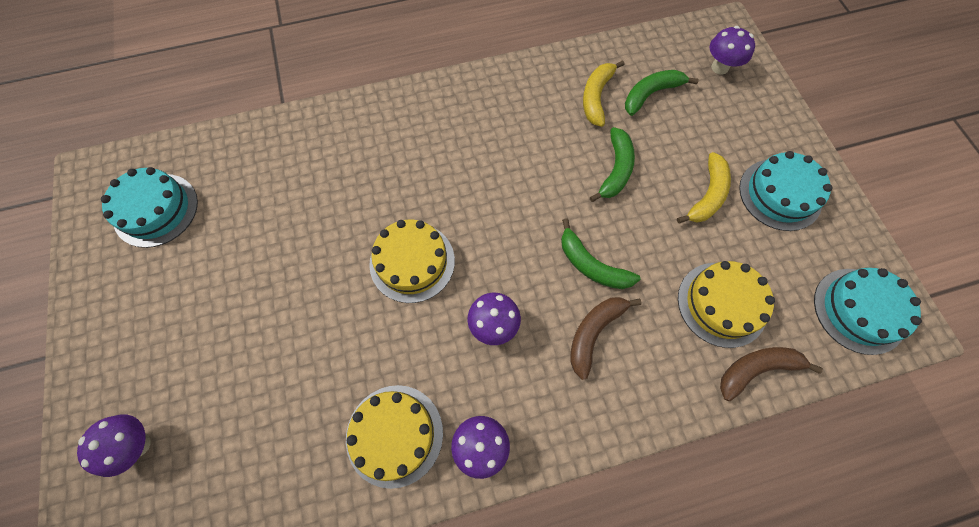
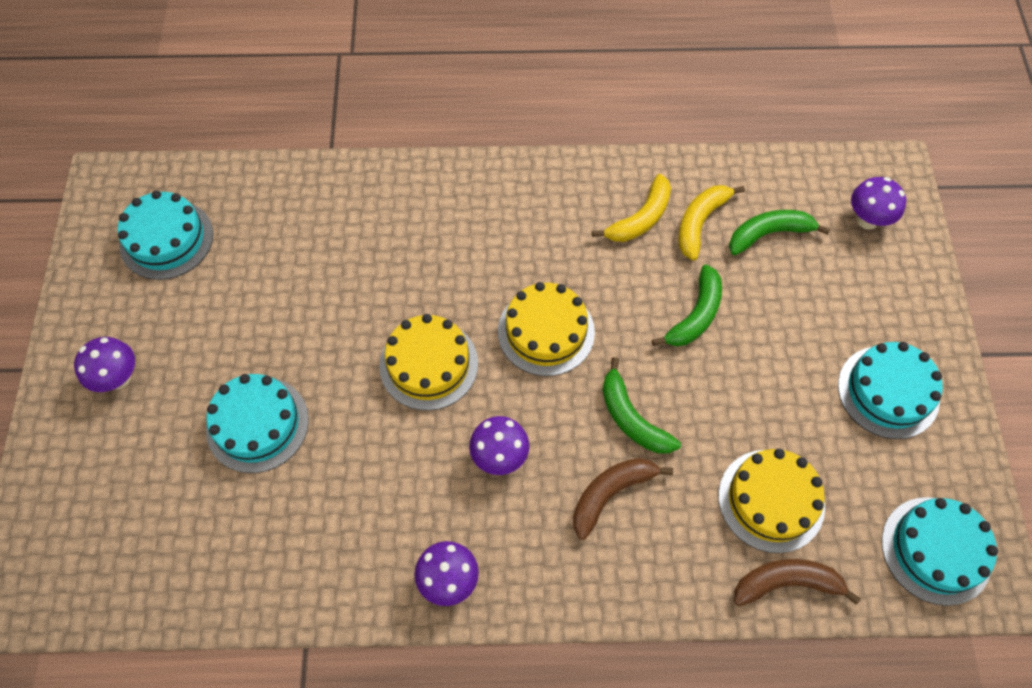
camera: 15 degrees right, 5 degrees down
(138, 444) = (96, 482): purple mushroom -> purple mushroom (118, 378)
(276, 351) = (257, 424): none -> turquoise cake
(394, 435) = (360, 544): yellow cake -> yellow cake (546, 331)
(707, 195) = (796, 371): yellow banana -> yellow banana (640, 218)

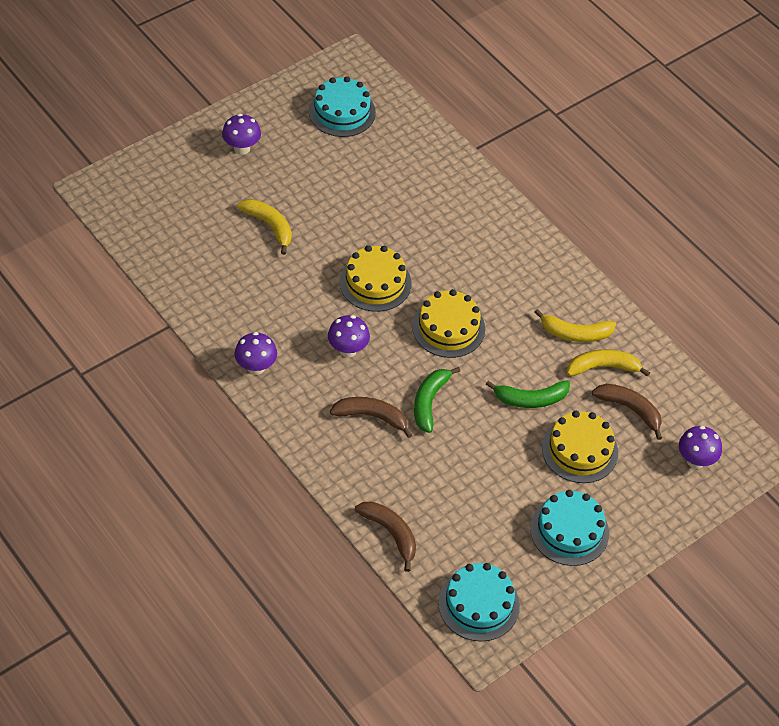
camera: 50 degrees right, 10 degrees down
(257, 424) = (270, 226): turquoise cake -> yellow banana
(769, 234) = (630, 410): green banana -> brown banana
(771, 500) = (437, 501): yellow cake -> yellow cake (580, 450)

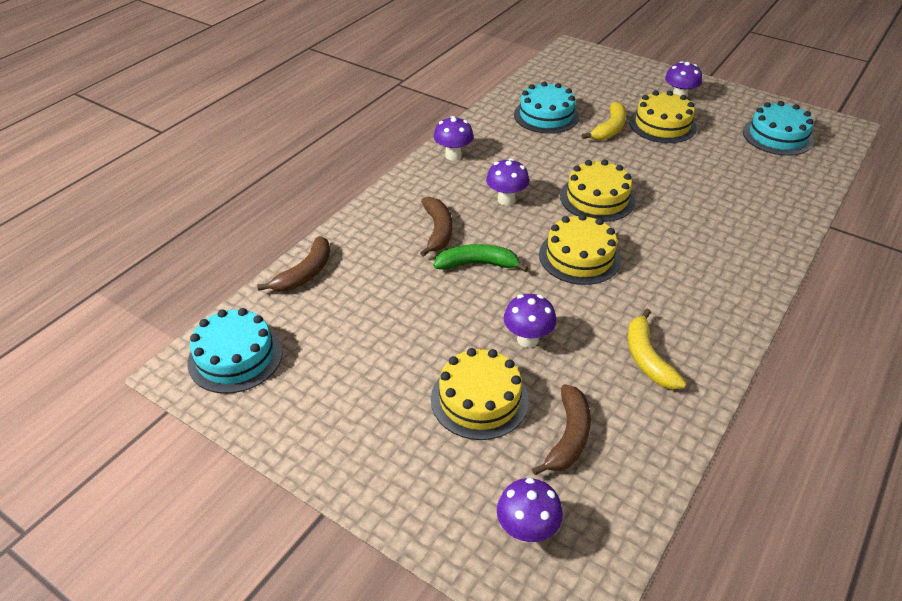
camera: 75 degrees right, 10 degrees down
(282, 183) = (662, 125): none -> yellow cake
(530, 399) = (527, 339): green banana -> purple mushroom
(569, 531) = (359, 415): turquoise cake -> turquoise cake (546, 116)
(603, 367) = (616, 395): yellow banana -> none

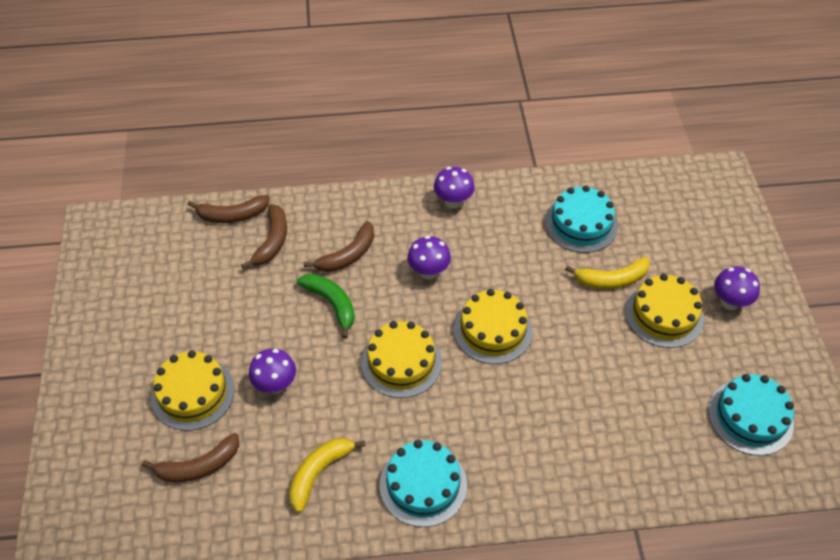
camera: 50 degrees right, 10 degrees up
(235, 357) = (126, 239): turquoise cake -> turquoise cake (423, 484)
(367, 264) = (272, 241): none -> brown banana
(526, 530) = (100, 489): purple mushroom -> none

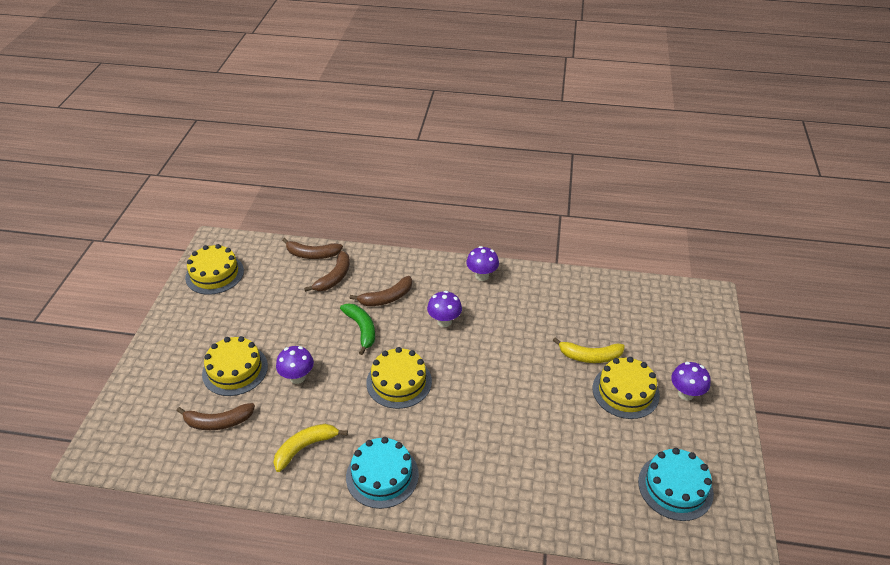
camera: 15 degrees right, 10 degrees down
(493, 330) = (479, 373): yellow cake -> yellow cake (214, 274)
(581, 224) = (579, 311): turquoise cake -> none

